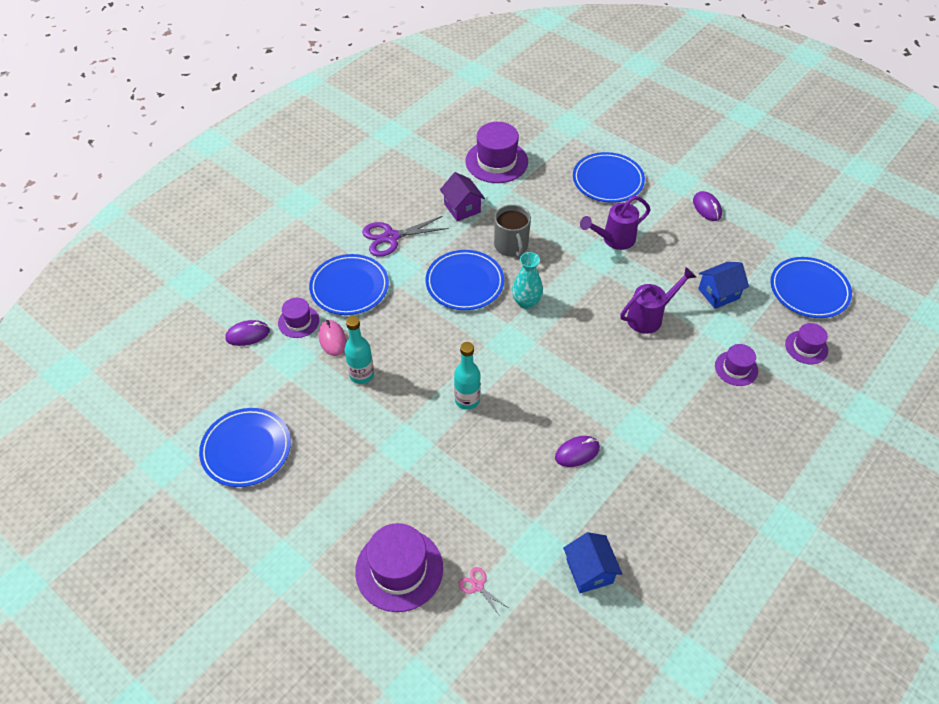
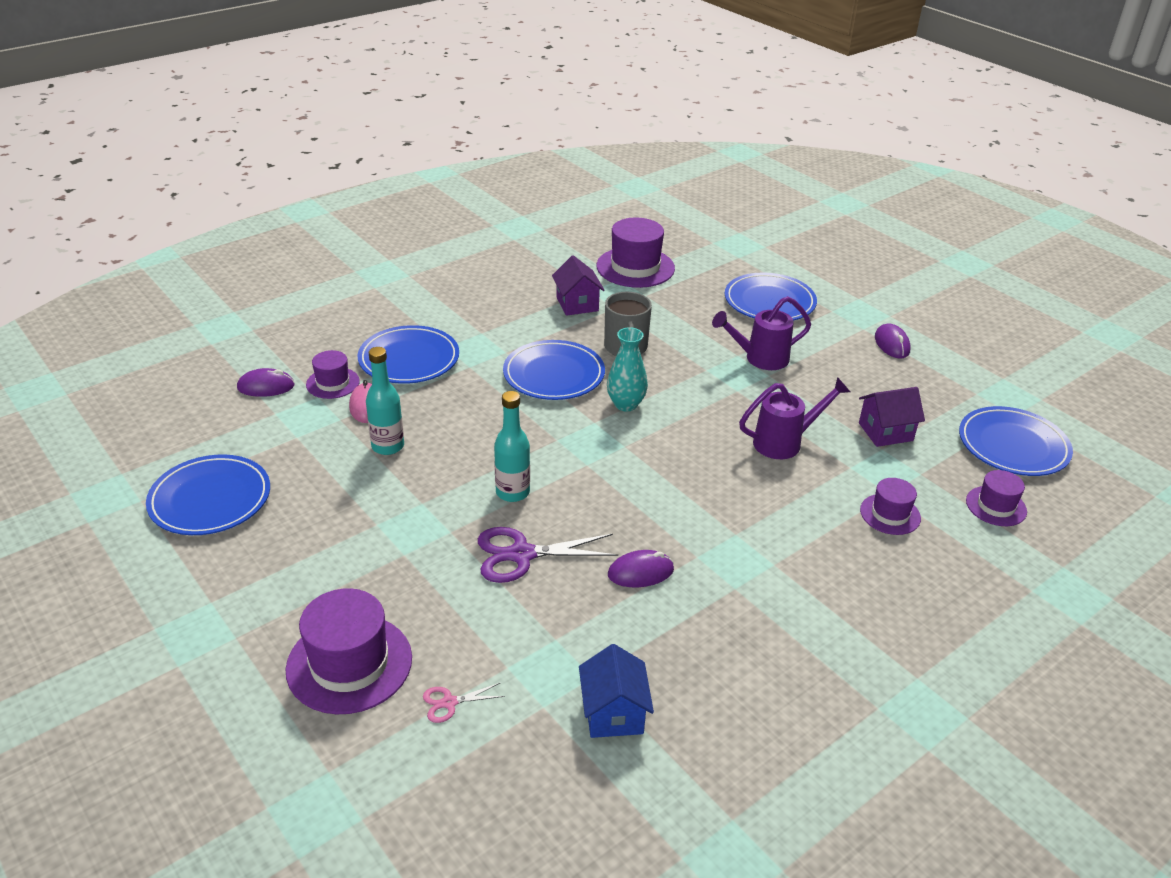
camera: 10 degrees right, 15 degrees down
(391, 237) = (479, 319): purple scissors -> purple scissors (522, 555)
(478, 586) = (449, 703): pink scissors -> pink scissors turned 75 degrees counterclockwise
(718, 294) = (885, 432): blue house -> purple house

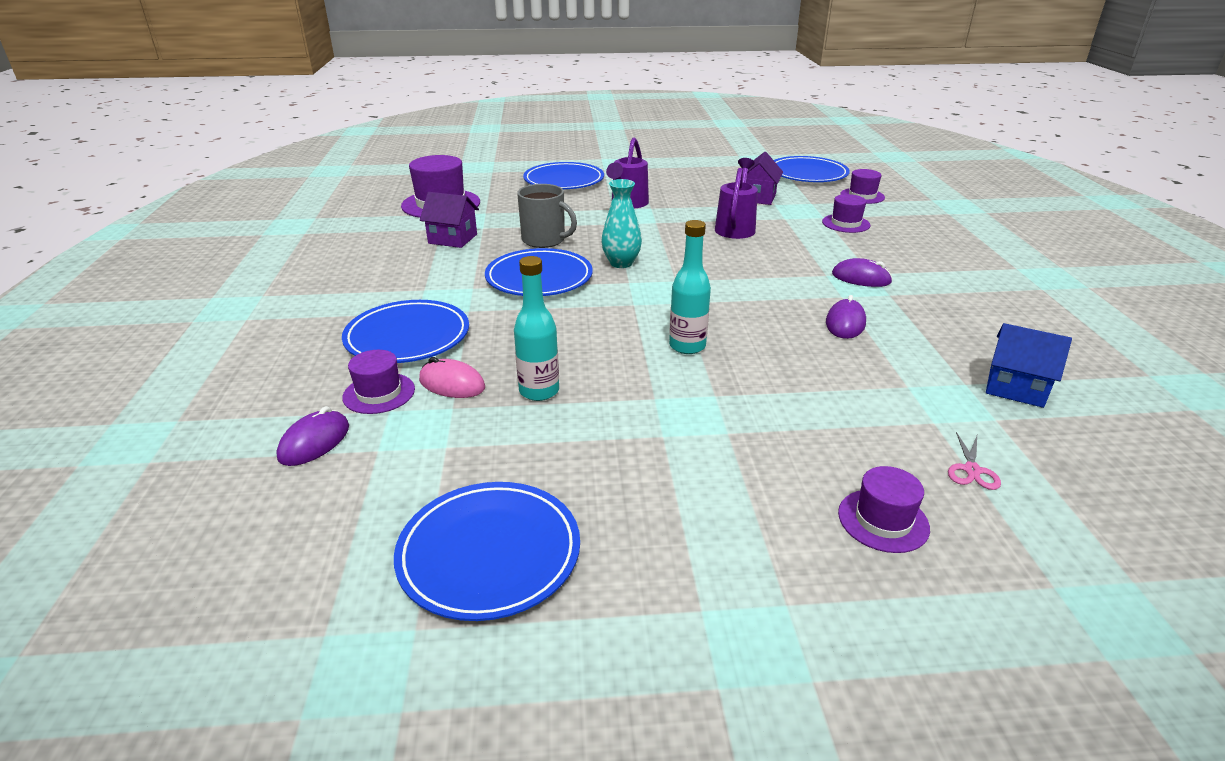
camera: 55 degrees left, 5 degrees down
(349, 664) = (883, 520): purple hat -> purple hat, size x0.57
(522, 555) = (781, 368): purple scissors -> none
(892, 344) = (666, 167): purple mouse -> purple mouse (861, 278)

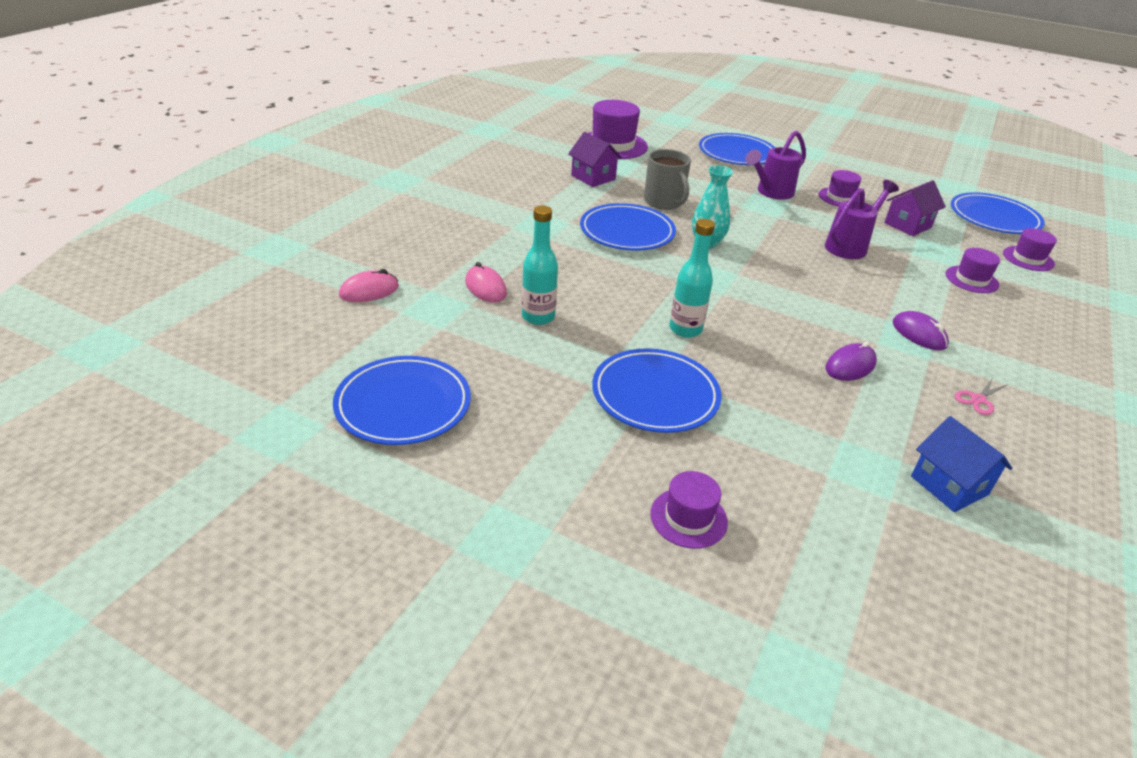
camera: 30 degrees right, 5 degrees up
(314, 442) = (369, 291): purple mouse -> pink mouse
(379, 393) = (434, 275): purple hat -> purple hat (840, 197)
(407, 337) = (489, 243): blue plate -> blue plate (655, 395)
(972, 470) = (812, 523): pink scissors -> pink scissors (978, 399)

